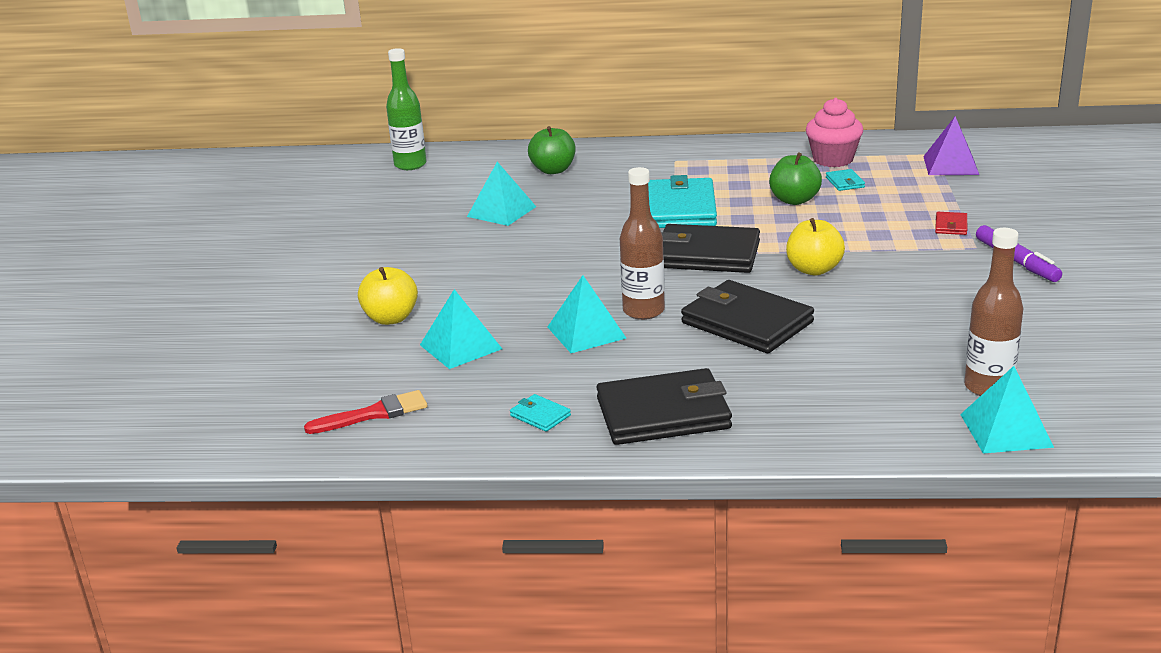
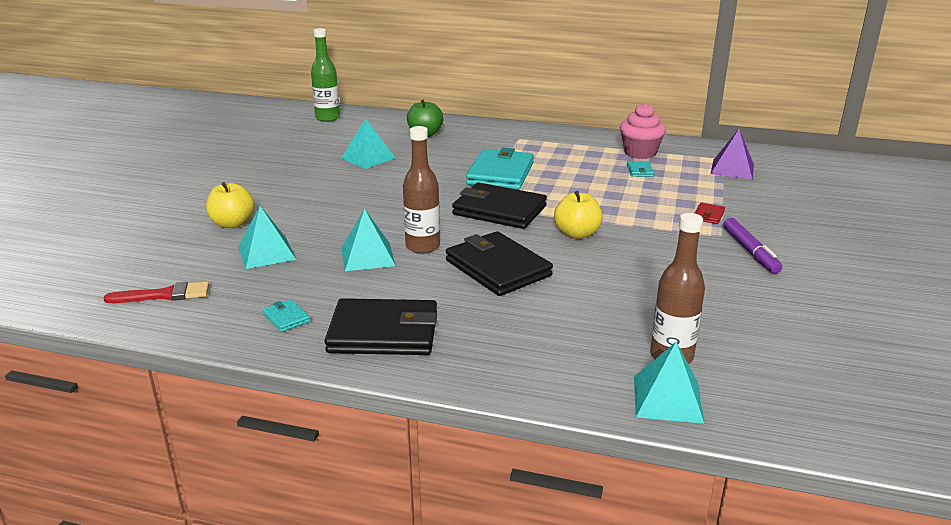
camera: 10 degrees right, 0 degrees up
(794, 200) = (592, 179): green apple -> none

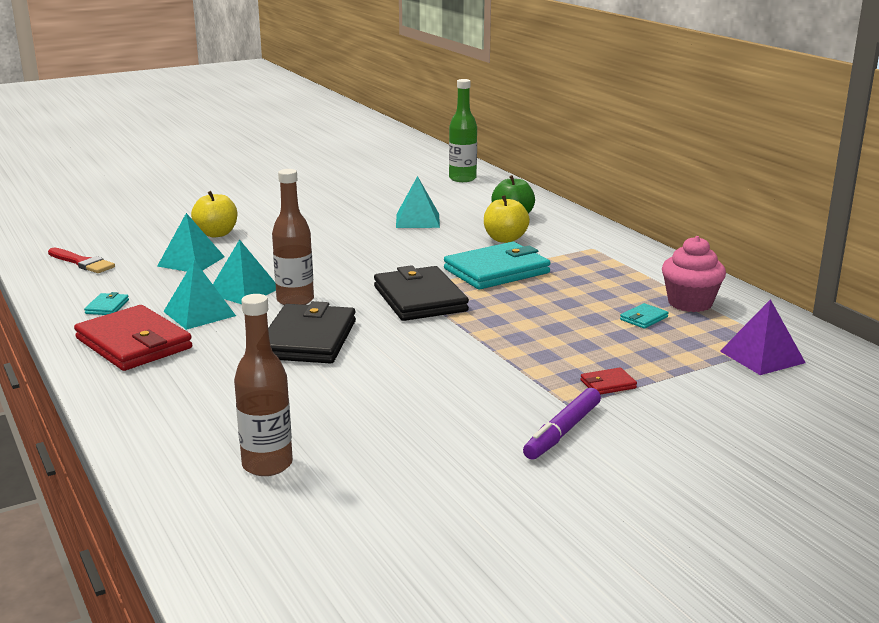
camera: 45 degrees right, 5 degrees down
(383, 333) = (134, 343): black wallet -> red wallet
(577, 234) = (436, 344): yellow apple -> yellow apple (505, 239)
(667, 399) = (188, 488): turquoise pyramid -> turquoise pyramid (199, 313)

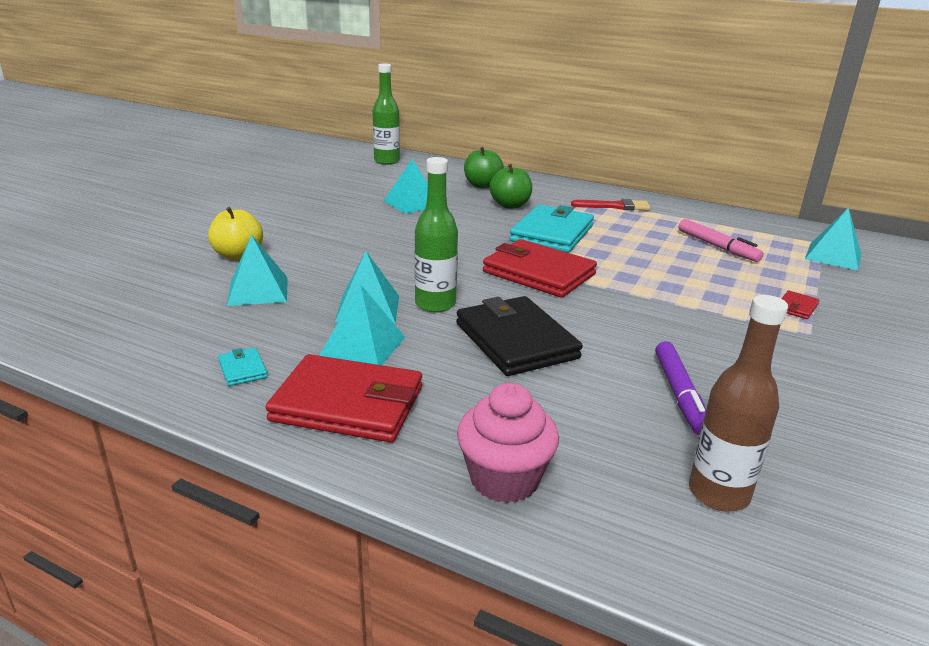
camera: 35 degrees left, 5 degrees up
(82, 263) = (124, 324): red brush -> red brush (615, 206)
(295, 300) = (435, 304): brown bottle -> green bottle
(420, 299) = (538, 273): black wallet -> red wallet
(505, 239) = (510, 205): yellow apple -> green apple
(562, 432) = (848, 359): purple marker -> purple marker (679, 394)
(643, 318) = (717, 247): turquoise wallet -> pink marker
(690, 303) = (721, 227): pink cupcake -> pink cupcake (504, 479)
(762, 357) = (833, 256): purple pyramid -> turquoise pyramid

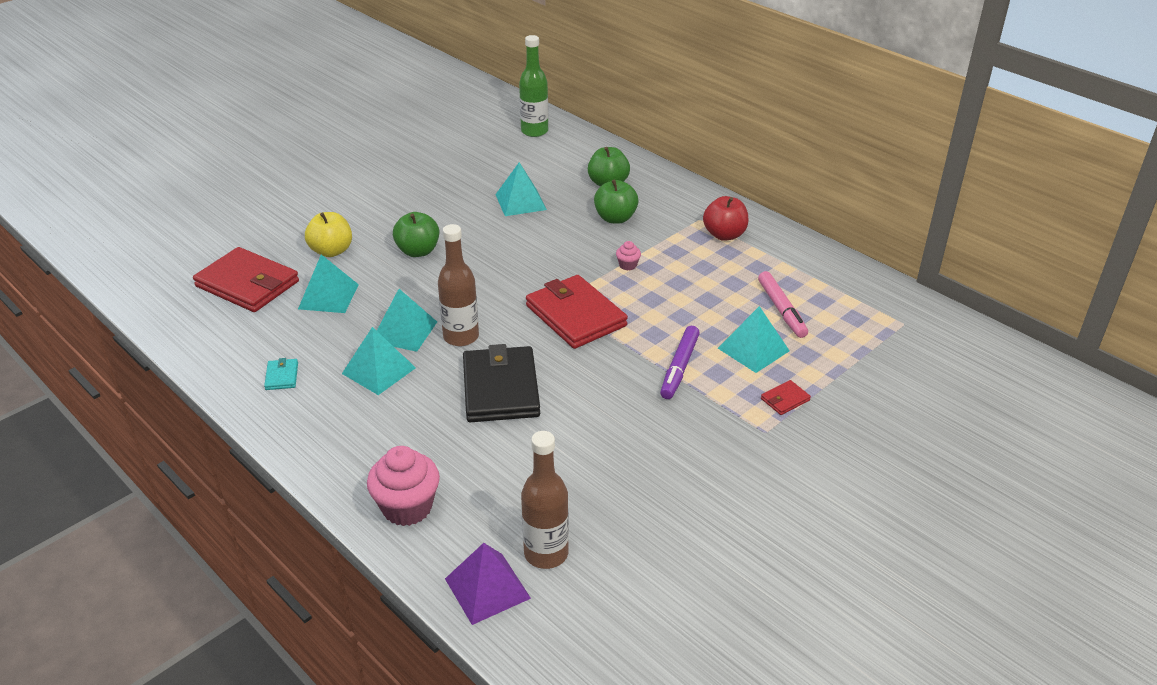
camera: 20 degrees right, 10 degrees up
(335, 245) = (418, 251): none -> green apple
(348, 404) = (338, 423): red wallet -> red wallet (247, 284)
(435, 304) = (461, 337): green bottle -> brown bottle
(552, 233) = (628, 265): turquoise wallet -> pink cupcake
(615, 206) = (724, 235): red brush -> red apple
(679, 394) = (591, 467): purple marker -> purple marker (679, 368)
(688, 554) = (487, 588): none -> purple pyramid
(833, 256) = (895, 342): turquoise pyramid -> turquoise pyramid (753, 349)

